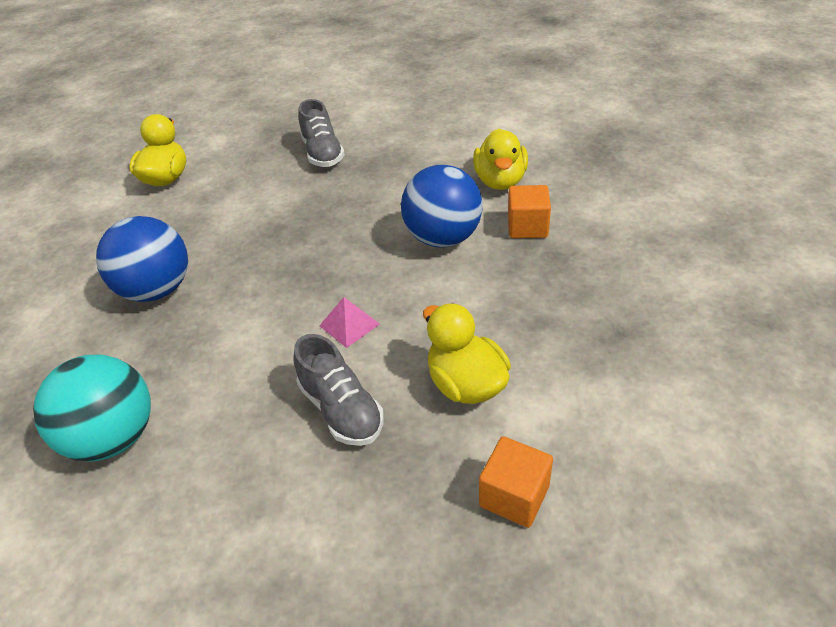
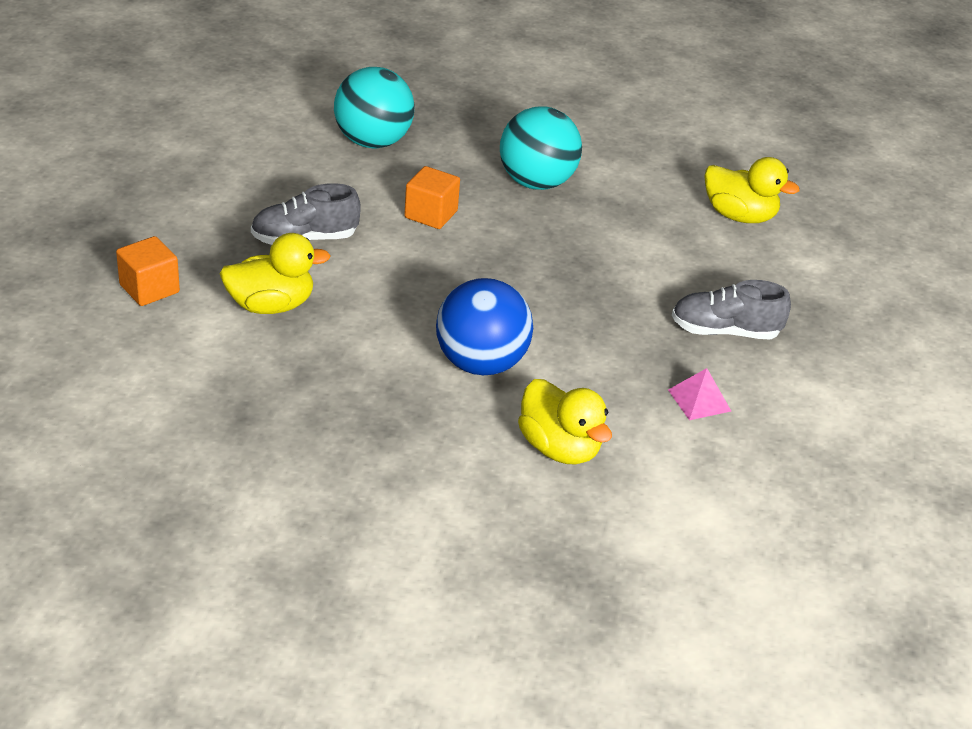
camera: 105 degrees right, 5 degrees down
(157, 290) = (536, 182): blue ball -> turquoise ball
(349, 325) = (398, 268): pink pyramid -> pink pyramid (699, 400)
(500, 181) = (559, 448): yellow duck -> yellow duck turned 150 degrees counterclockwise
(527, 227) = (451, 430): orange cube -> orange cube (431, 214)

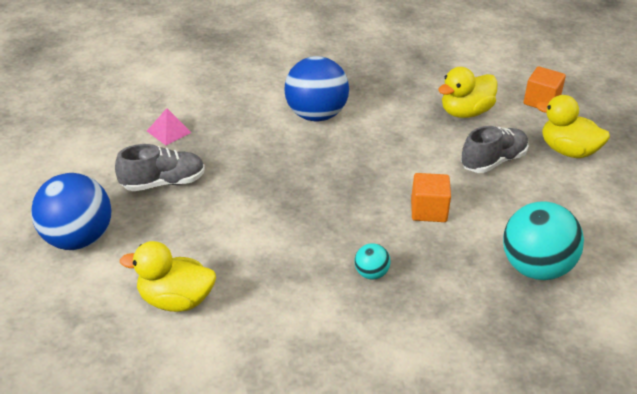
camera: 160 degrees right, 0 degrees up
(536, 182) = (371, 274): turquoise ball -> turquoise ball, size x0.46
(559, 448) = (243, 84): yellow duck -> yellow duck (568, 151)
(835, 297) = (77, 239): none -> blue ball

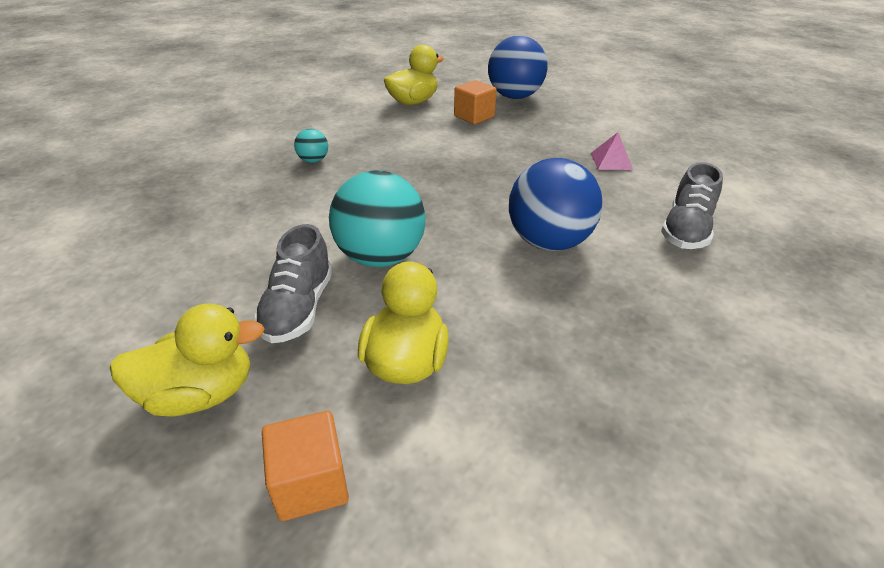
camera: 135 degrees right, 0 degrees up
(163, 183) = (537, 135): grey shoe -> grey shoe (686, 230)
(428, 211) = (317, 220): orange cube -> orange cube (474, 116)
(536, 268) = (170, 226): turquoise ball -> turquoise ball (380, 257)

